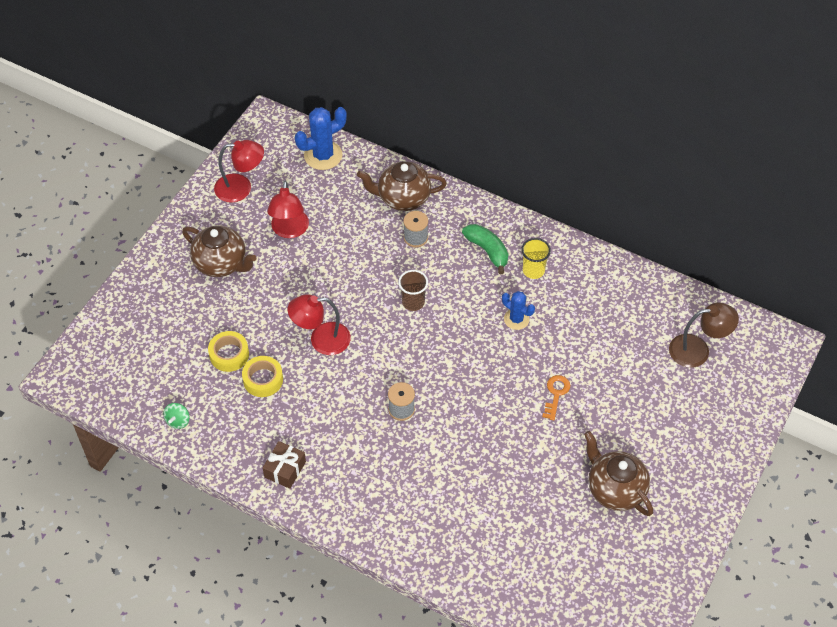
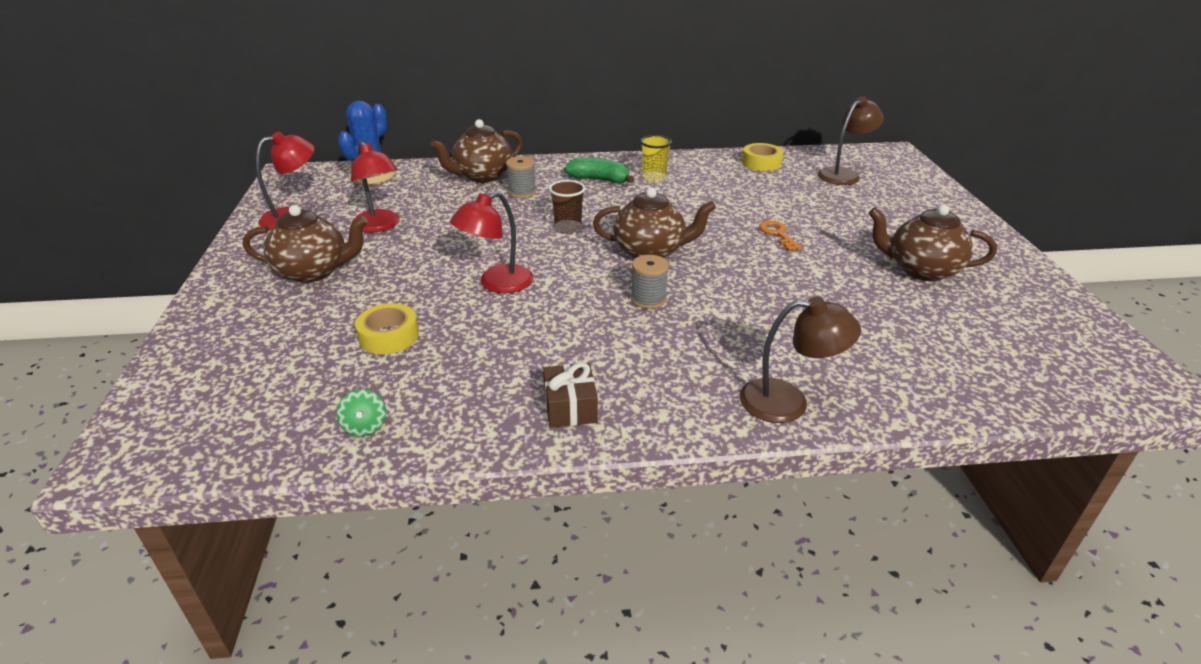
camera: 35 degrees left, 20 degrees down
(263, 380) = (456, 340): yellow tape -> yellow tape (761, 163)
(401, 537) = (788, 402): none -> brown lamp
(446, 362) = (650, 252): none -> brown teapot
(516, 319) = (678, 206): blue cactus -> none

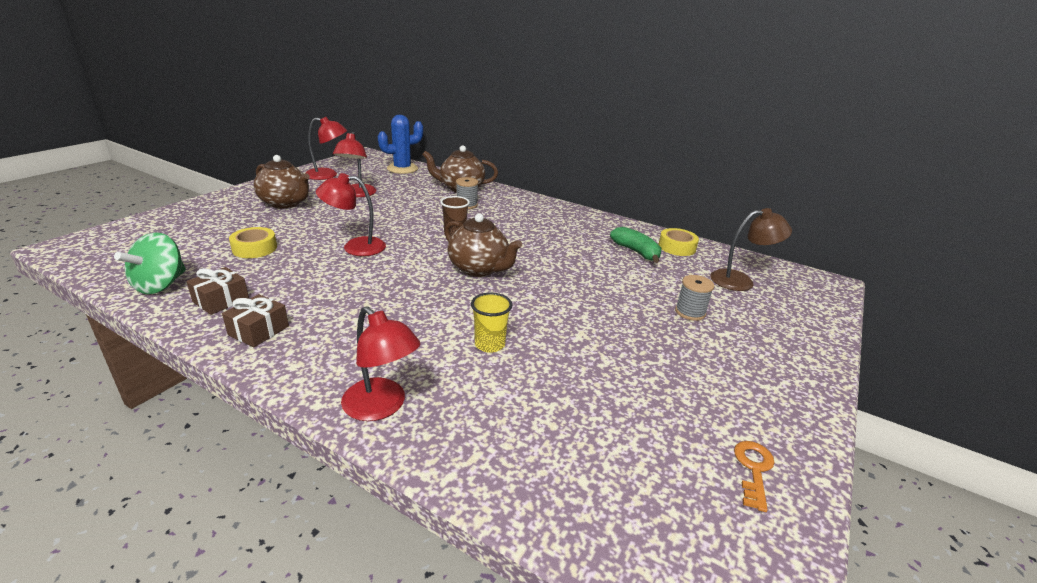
camera: 35 degrees right, 5 degrees down
(365, 426) = (160, 285): green spinning top -> green spinning top, size x1.91
(470, 403) = (221, 300): none -> brown gift
(599, 180) = (529, 215): green banana -> green banana (636, 252)
(648, 299) = (421, 295): grey spool -> grey spool (690, 312)
(654, 178) = (570, 227): yellow cup -> yellow cup (489, 344)
(778, 234) = (596, 298): orange key -> orange key (753, 470)
(788, 402) = (381, 407): brown lamp -> red lamp
(921, 270) = (677, 379): brown teapot -> none

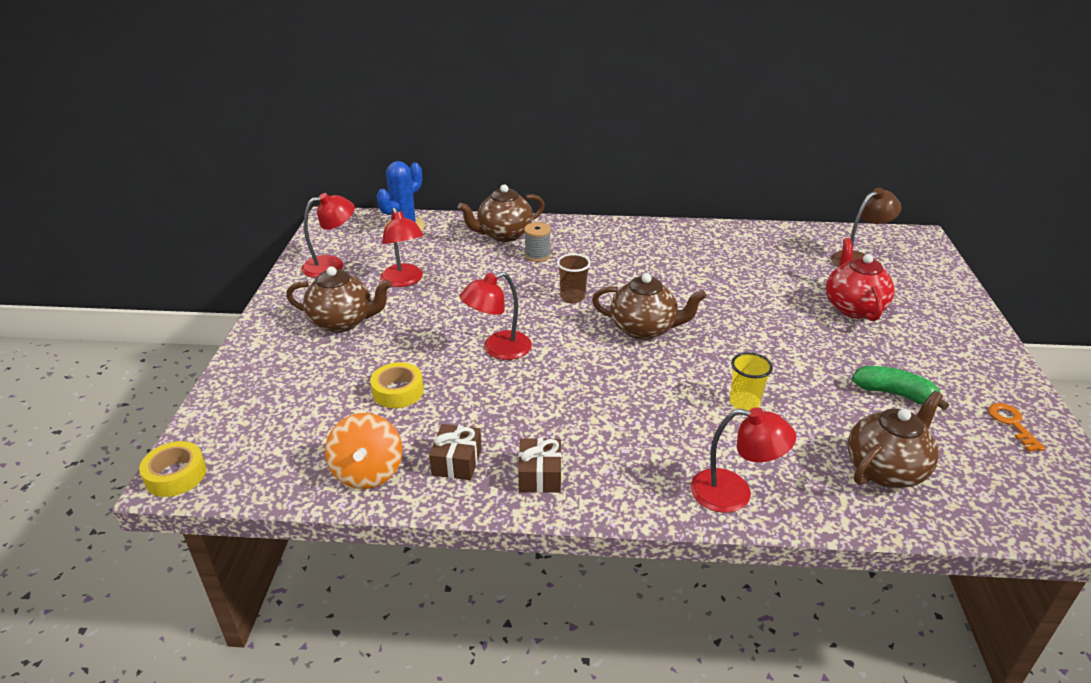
camera: 25 degrees left, 5 degrees up
(160, 285) = (368, 472): green spinning top -> orange spinning top
(552, 450) = (886, 469): none -> brown teapot
(636, 252) = (750, 258): green banana -> green banana (894, 394)
(677, 247) = (777, 240): yellow tape -> yellow tape (176, 475)
(690, 312) = (853, 307): grey spool -> red teapot

